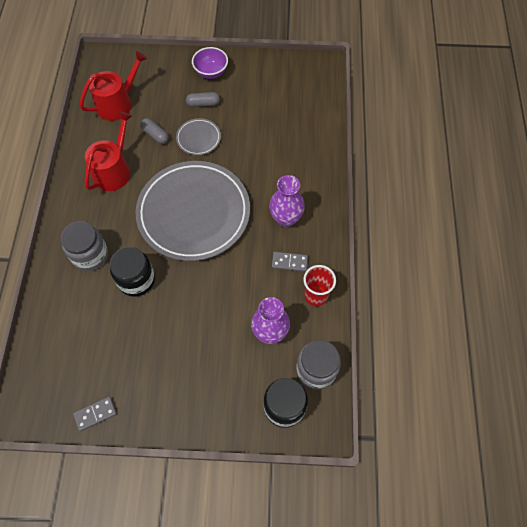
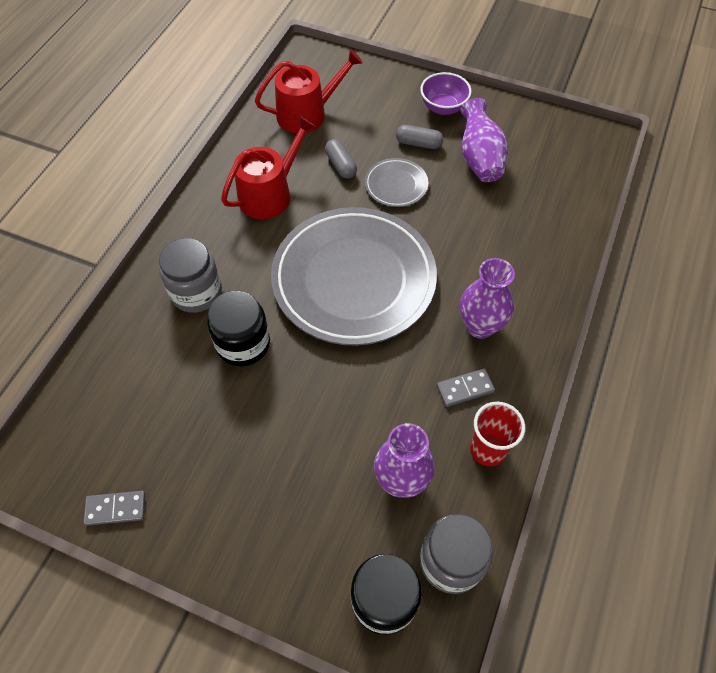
camera: 20 degrees right, 5 degrees down
(248, 103) = (479, 158): none -> purple vase
(289, 262) = (465, 388): grey domino -> grey domino turned 45 degrees counterclockwise

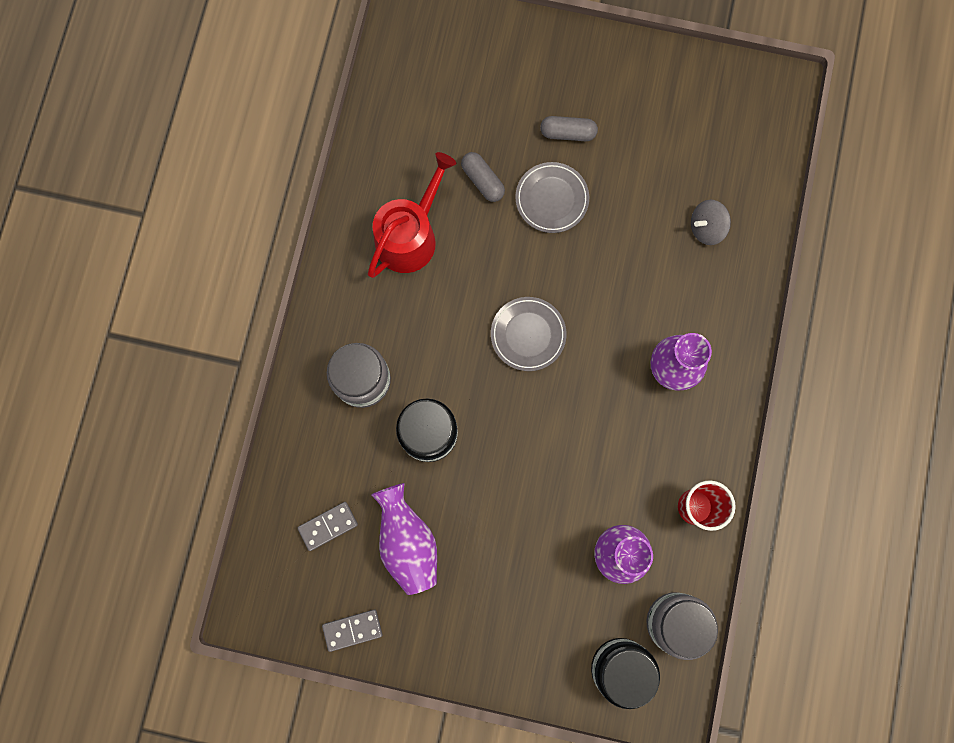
camera: 10 degrees left, 20 degrees up
(307, 114) = (426, 108): red watering can -> none
(354, 279) = (528, 335): grey plate -> grey plate, size x0.42
(443, 107) = (588, 72): purple bowl -> none
(465, 388) = (664, 445): grey domino -> grey domino (328, 526)
(479, 158) = (641, 144): purple vase -> purple vase (408, 541)
(527, 223) = (706, 228): none -> grey spinning top

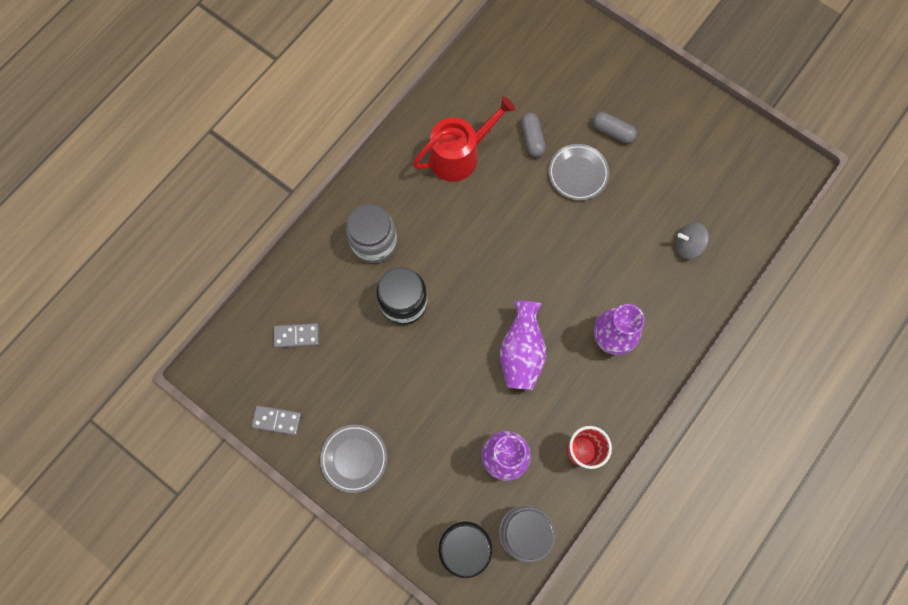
camera: 25 degrees right, 5 degrees down
(408, 541) = (349, 374): purple vase -> purple vase (521, 352)
(528, 335) = (513, 264): grey plate -> grey plate (354, 458)

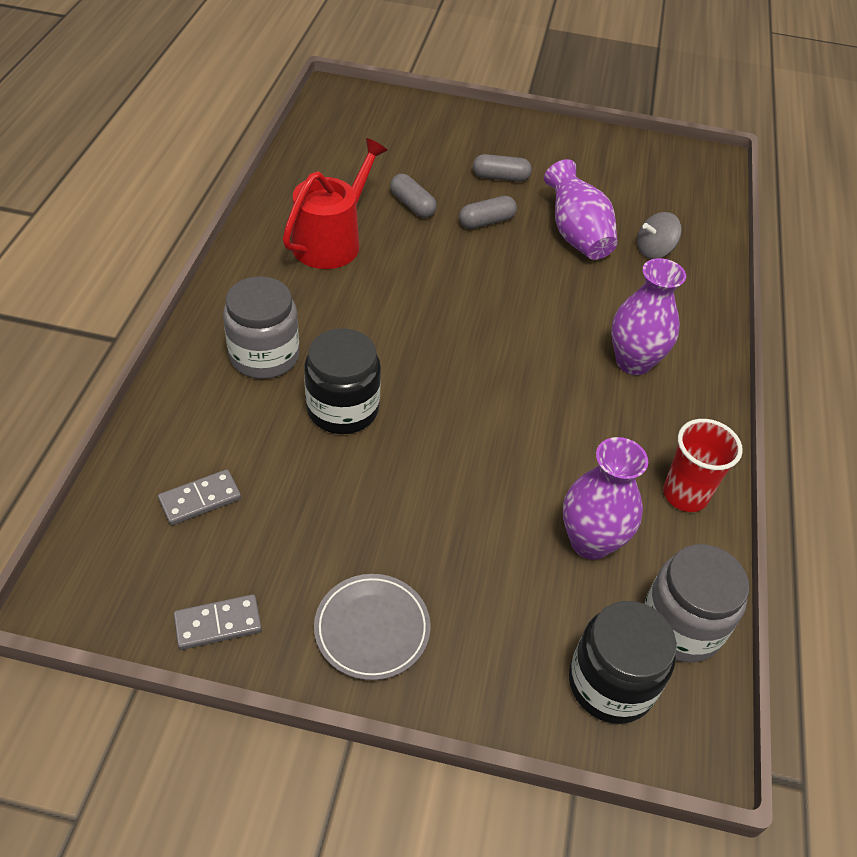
camera: 30 degrees left, 25 degrees down
(521, 352) = (534, 412): purple vase -> purple vase (576, 235)
(578, 173) = (486, 221): grey plate -> grey capsule

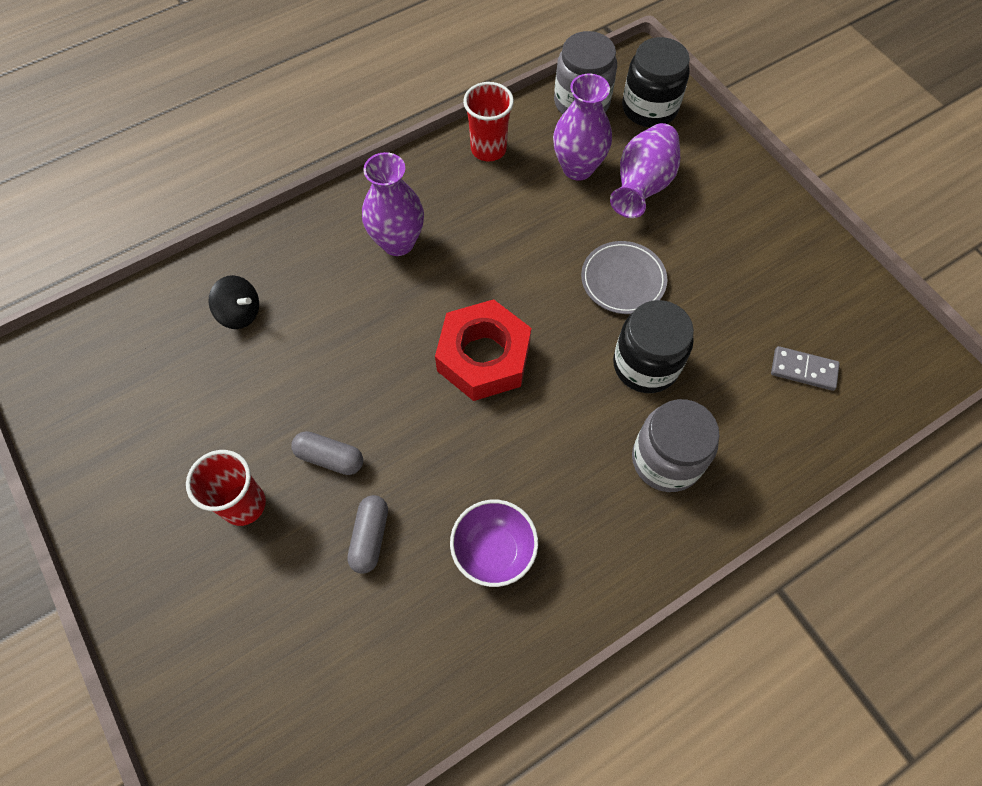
camera: 130 degrees left, 15 degrees up
(218, 624) = (843, 282): grey domino -> none
(331, 241) = (494, 551): red watering can -> purple bowl
(372, 629) = (753, 216): grey plate -> grey plate (623, 280)
(468, 332) = (483, 357): none -> red nut
(500, 177) = (244, 504): grey capsule -> red cup
(576, 235) = (276, 379): purple vase -> purple vase (642, 186)
(654, 250) = (240, 313): grey spinning top -> black spinning top

